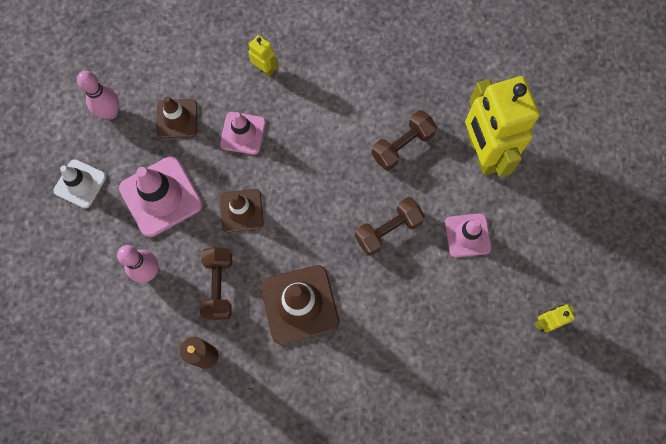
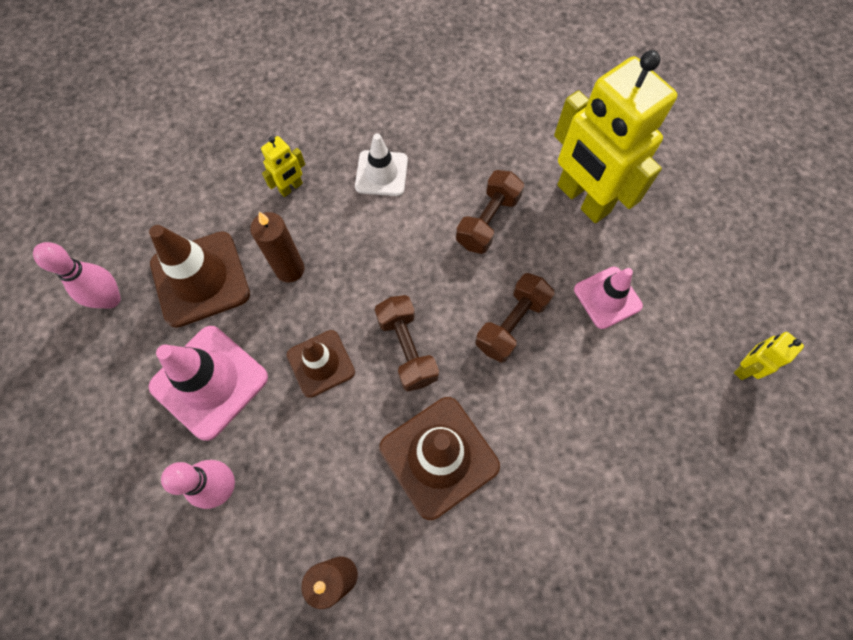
camera: 20 degrees left, 5 degrees down
(80, 184) = (94, 403): white traffic cone -> white traffic cone (381, 173)
(177, 118) = (200, 279): brown traffic cone -> brown traffic cone, size x1.60
(218, 286) = (324, 472): brown dumbbell -> brown dumbbell (407, 349)
(243, 133) = (290, 269): pink traffic cone -> brown candle
(265, 69) = (291, 187): yellow robot -> yellow robot turned 120 degrees clockwise

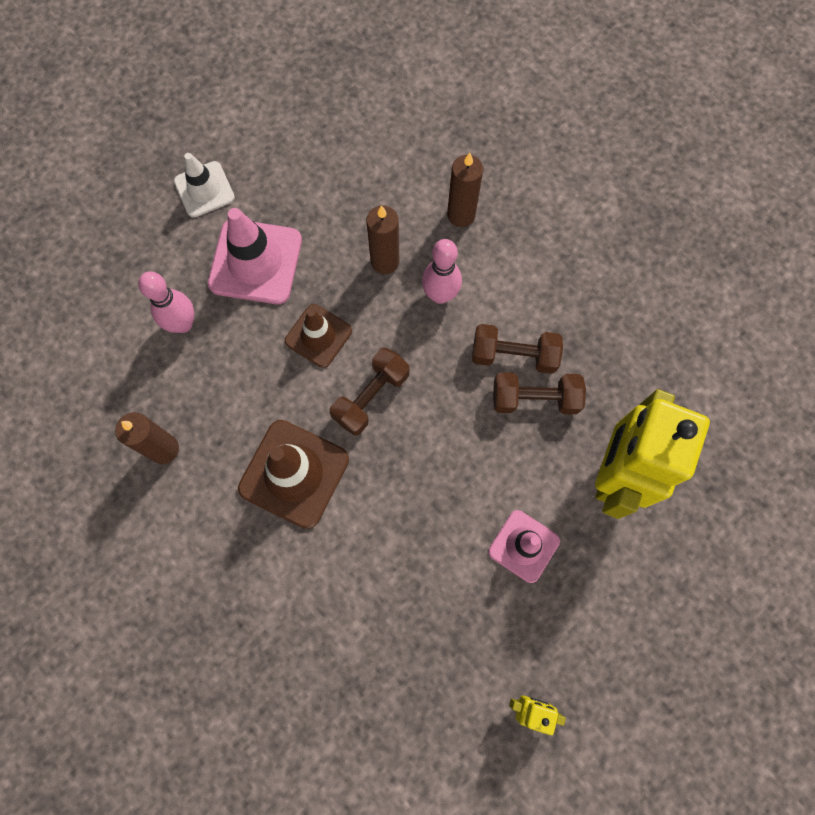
camera: 60 degrees right, 5 degrees up
(110, 299) = (278, 146): pink bowling pin -> pink bowling pin (440, 295)
(200, 279) = (335, 199): brown traffic cone -> none
(291, 187) = (461, 215): yellow robot -> brown candle
(381, 173) = (524, 280): white traffic cone -> white traffic cone (204, 189)
(511, 324) = (445, 472): brown dumbbell -> brown dumbbell (514, 355)

